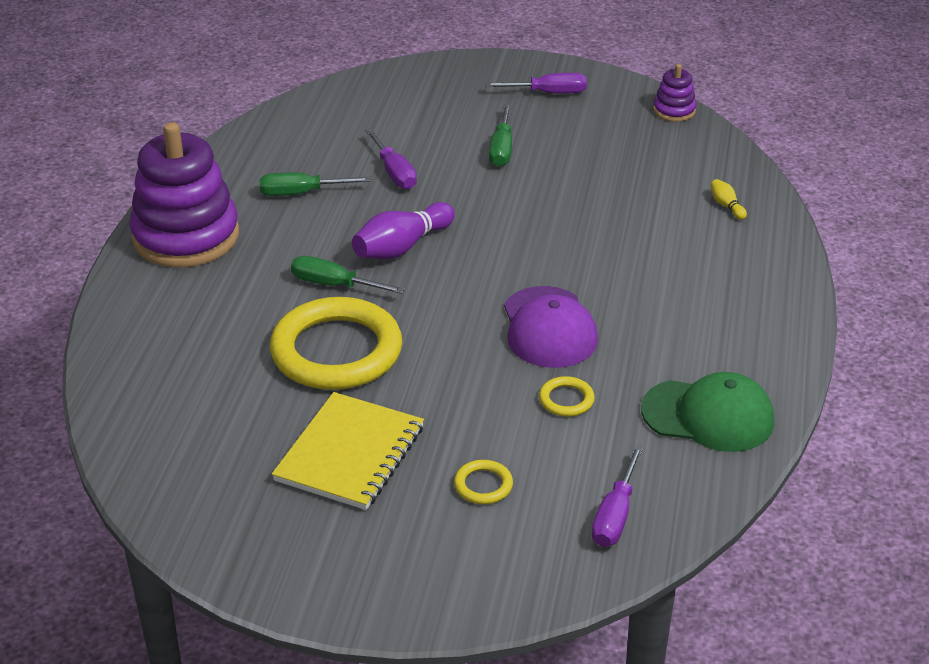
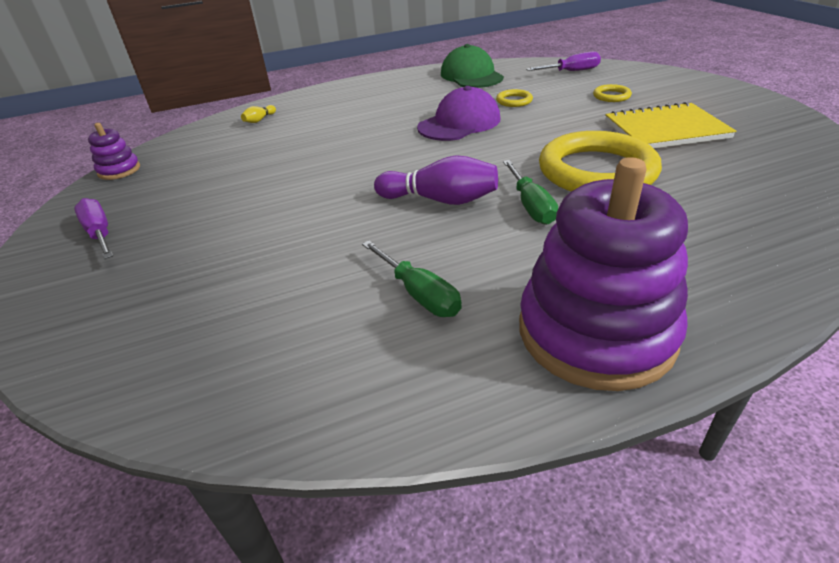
camera: 120 degrees left, 0 degrees up
(394, 172) = (323, 255): purple screwdriver -> none
(501, 149) = (233, 217): green screwdriver -> none

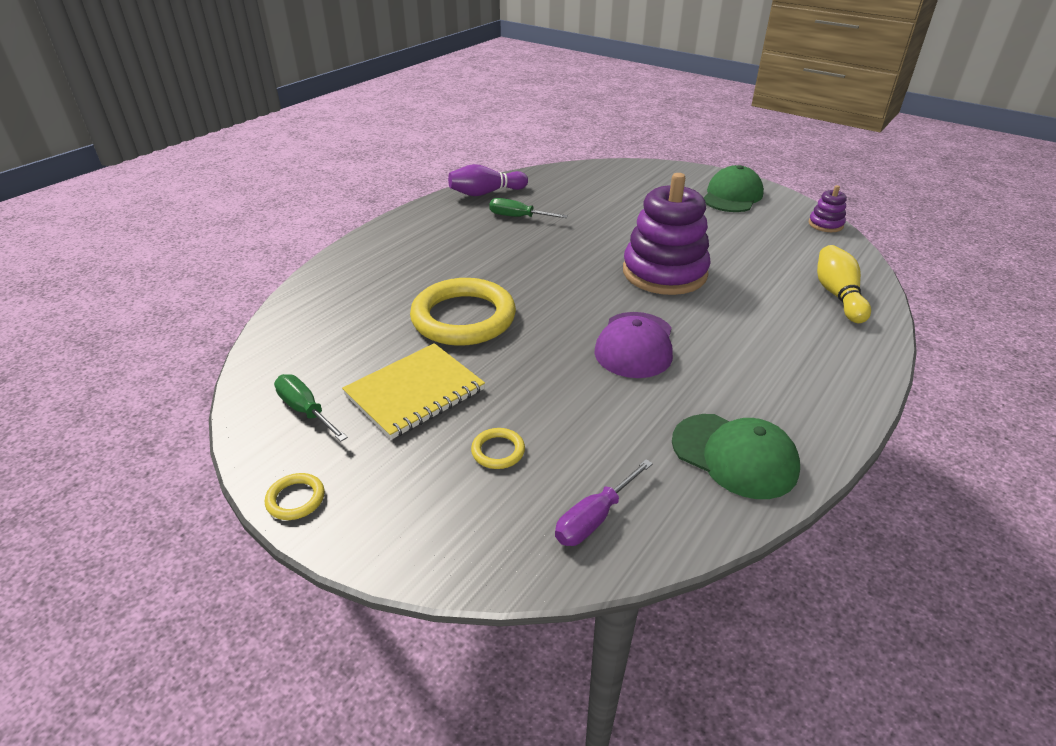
camera: 145 degrees right, 0 degrees up
(100, 234) = (732, 196): purple screwdriver -> green cap
(259, 120) = (837, 295): yellow bowling pin -> yellow bowling pin, size x2.17
(440, 200) = (561, 263): purple bowling pin -> purple bowling pin (486, 193)
(514, 101) = (614, 403): yellow ring -> yellow ring (295, 499)
(530, 205) = (496, 275): green screwdriver -> green screwdriver (306, 411)
(595, 332) = (425, 225): purple stacking toy -> purple stacking toy (664, 273)

